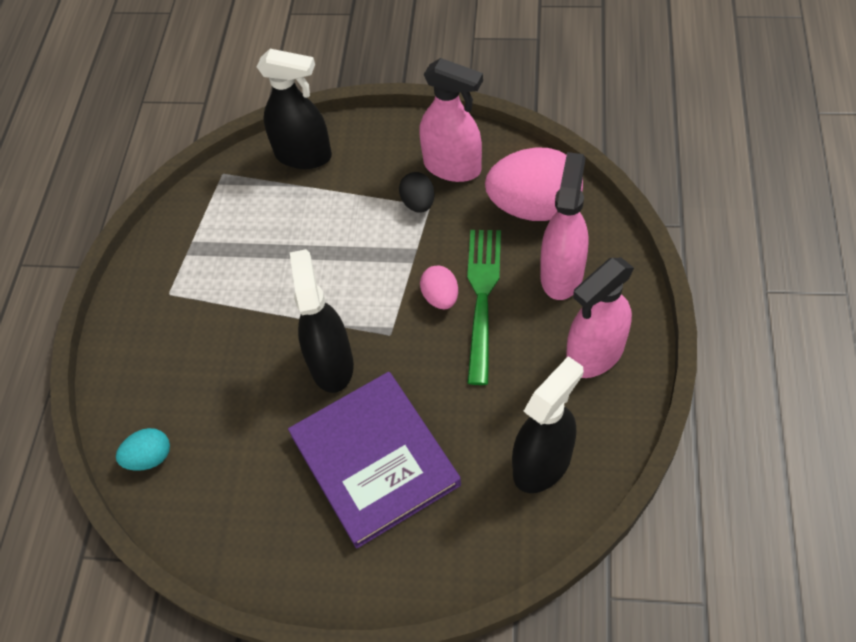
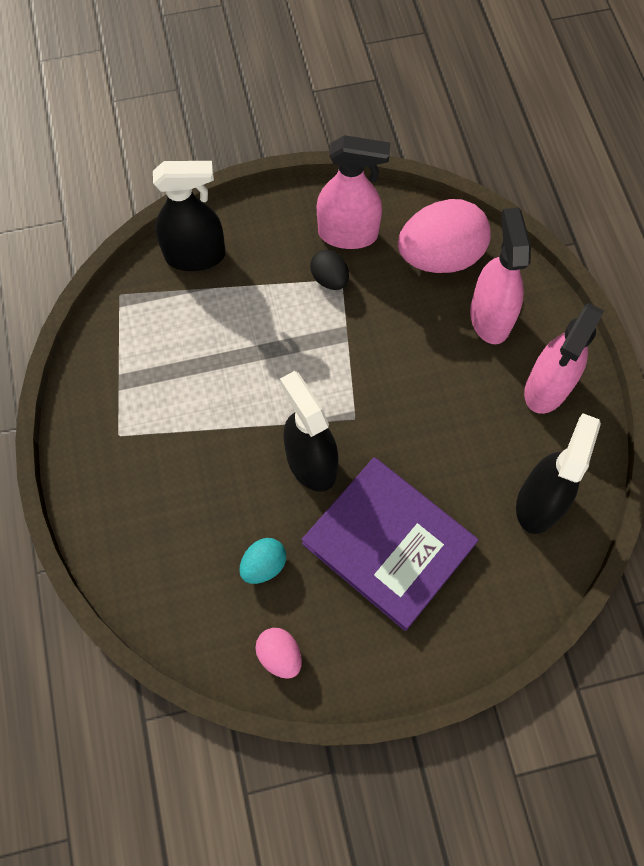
camera: 25 degrees left, 10 degrees up
(150, 457) = (172, 605): turquoise egg -> turquoise egg (264, 565)
(440, 297) = (387, 369): pink egg -> pink egg (280, 655)
(482, 296) = (426, 358): green fork -> none

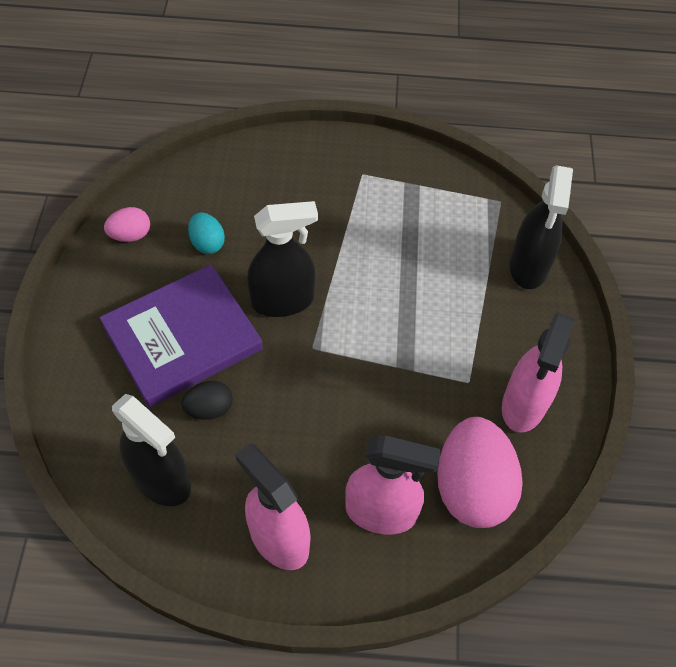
camera: 105 degrees right, 10 degrees down
(329, 279) = (472, 371): black egg -> black egg (209, 409)

